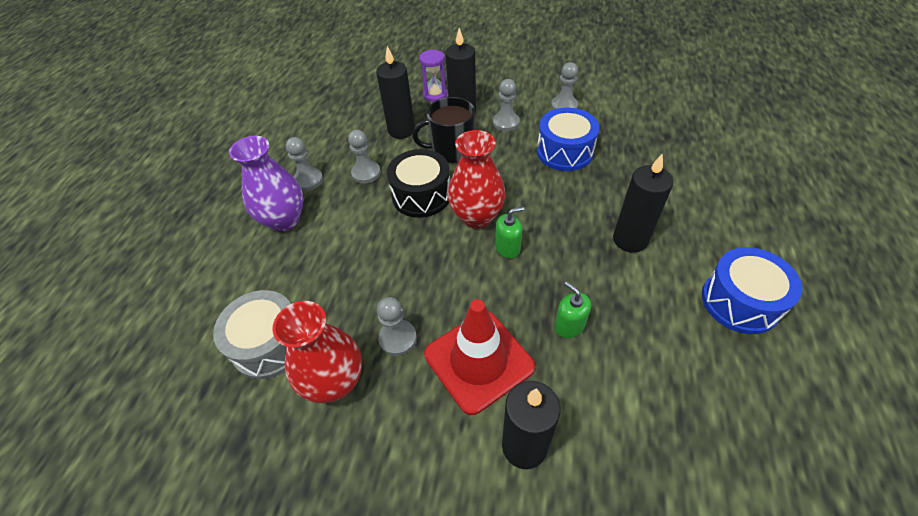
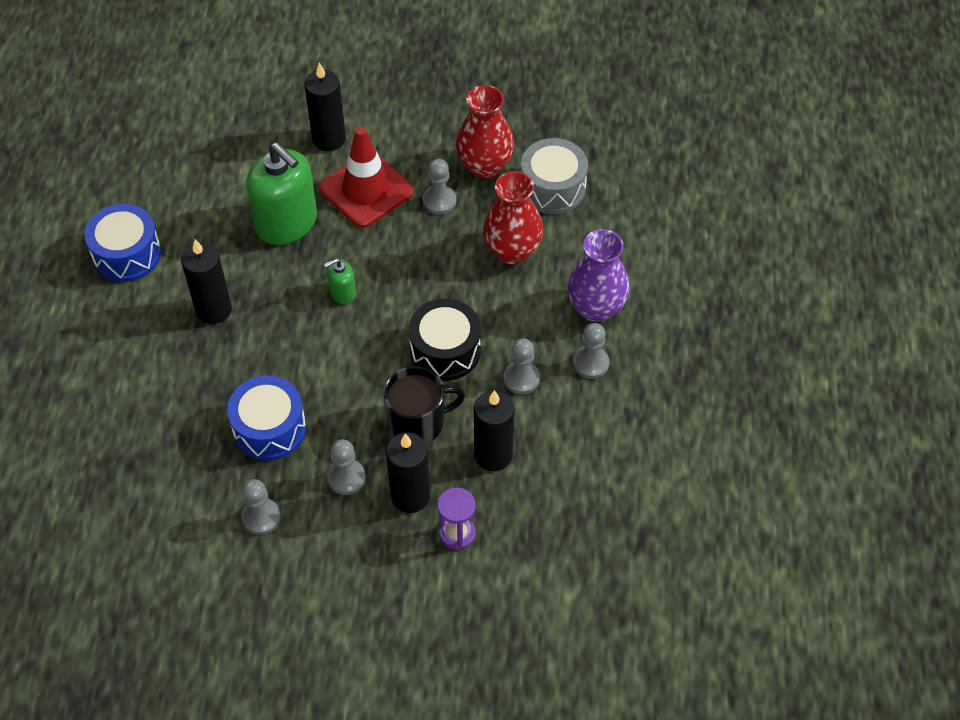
camera: 170 degrees right, 5 degrees up
(476, 217) = (377, 326): red vase -> red vase (512, 251)
(569, 325) = (286, 223): green soap dispenser -> green soap dispenser, size x2.20

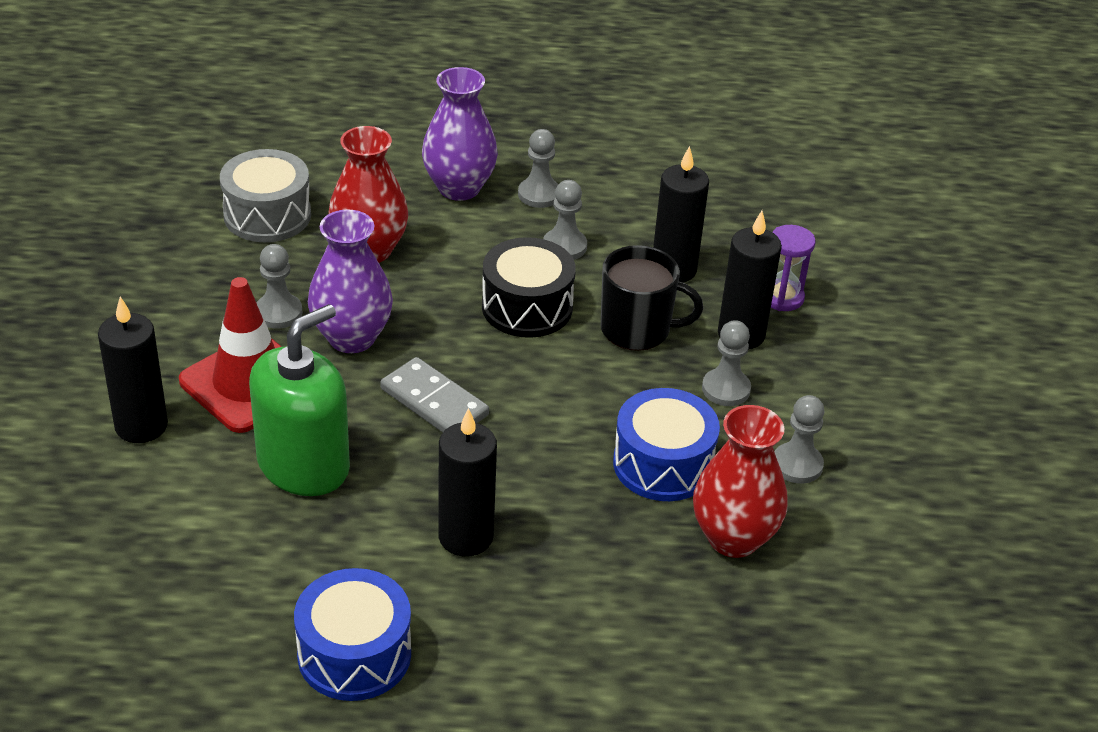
camera: 95 degrees left, 15 degrees down
(342, 292) = (434, 402): green soap dispenser -> grey domino
(411, 243) = (351, 338): none -> purple vase
(418, 423) = (637, 329): black mug -> black mug turned 120 degrees clockwise
(484, 166) = (220, 272): red vase -> red vase (733, 538)

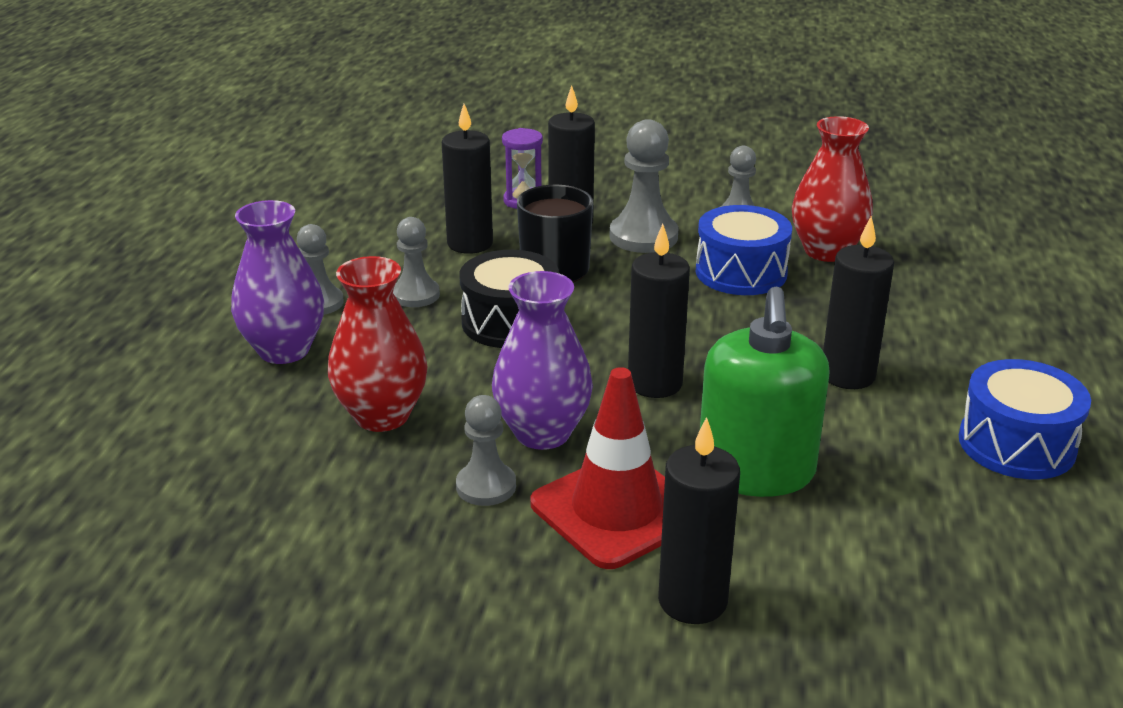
camera: 80 degrees left, 10 degrees down
(267, 215) = (278, 494): grey drum -> none
(303, 465) = (756, 471): green soap dispenser -> green soap dispenser turned 135 degrees counterclockwise
(434, 402) = (655, 383): grey domino -> black candle
(726, 389) = (643, 236): grey pawn -> grey pawn, size x1.56

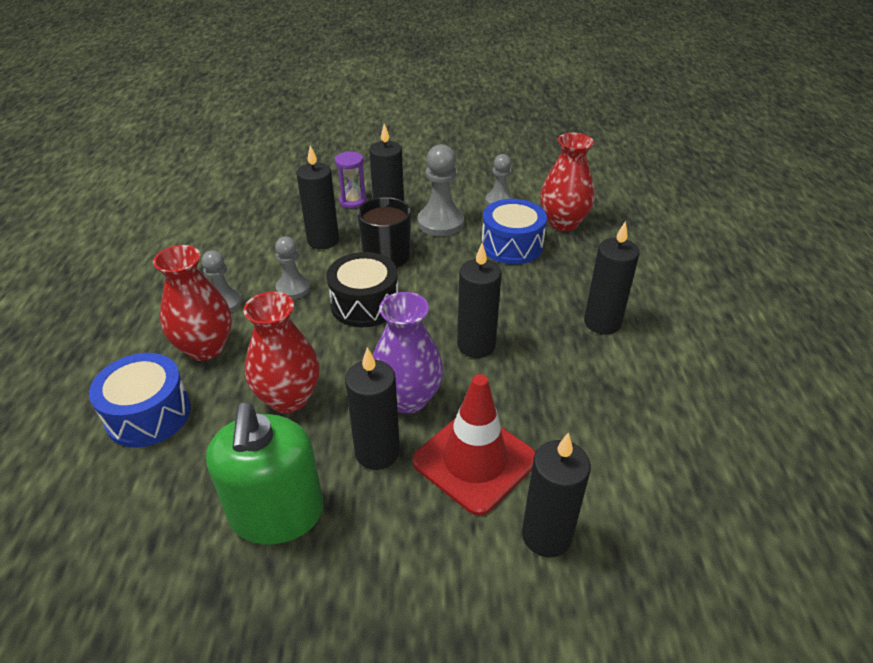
camera: 10 degrees left, 10 degrees up
(284, 350) = (206, 348): purple vase -> red vase
(486, 486) = (377, 452): grey pawn -> black candle
(756, 471) = (562, 412): green soap dispenser -> green soap dispenser (277, 513)
(1016, 444) = (724, 366): blue drum -> blue drum (148, 414)

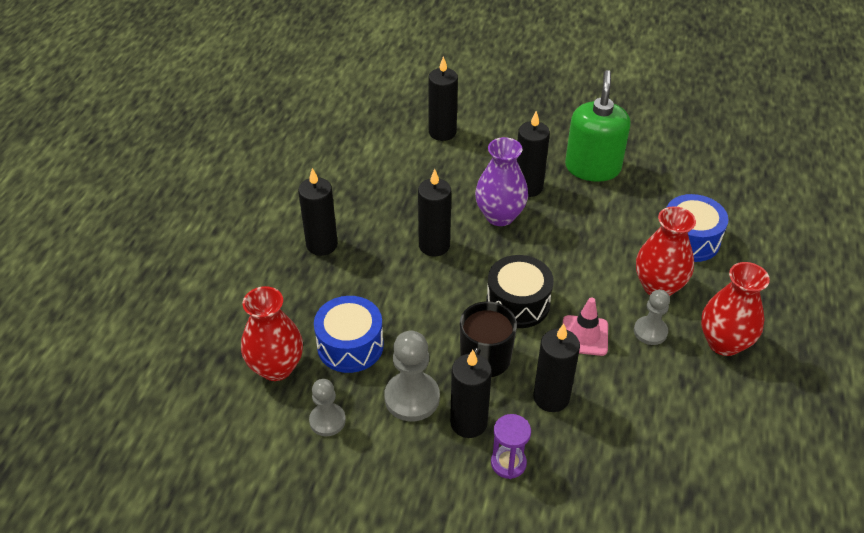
camera: 165 degrees left, 5 degrees up
(289, 398) = (587, 232): red vase -> red vase (724, 343)
(293, 288) = (584, 335): grey pawn -> pink traffic cone
(474, 460) = (467, 172): red traffic cone -> none

